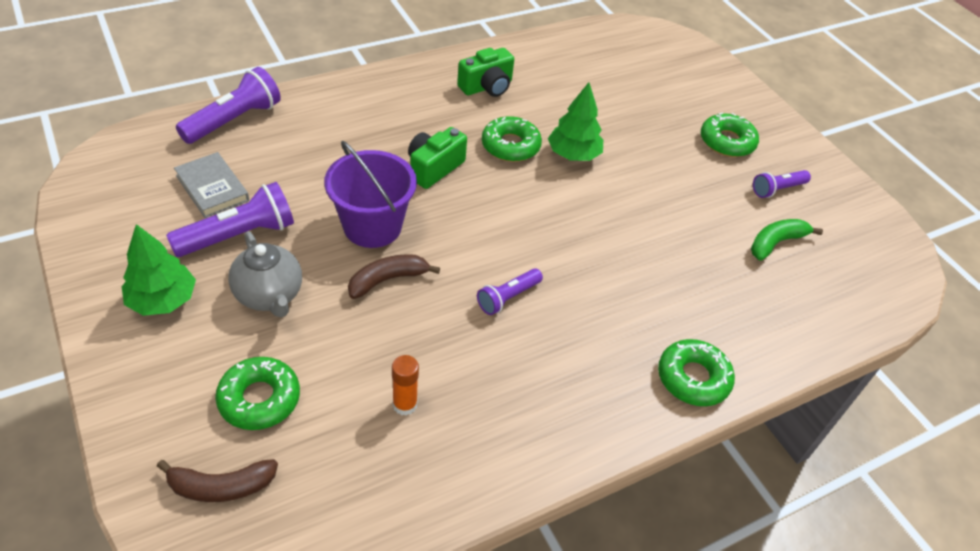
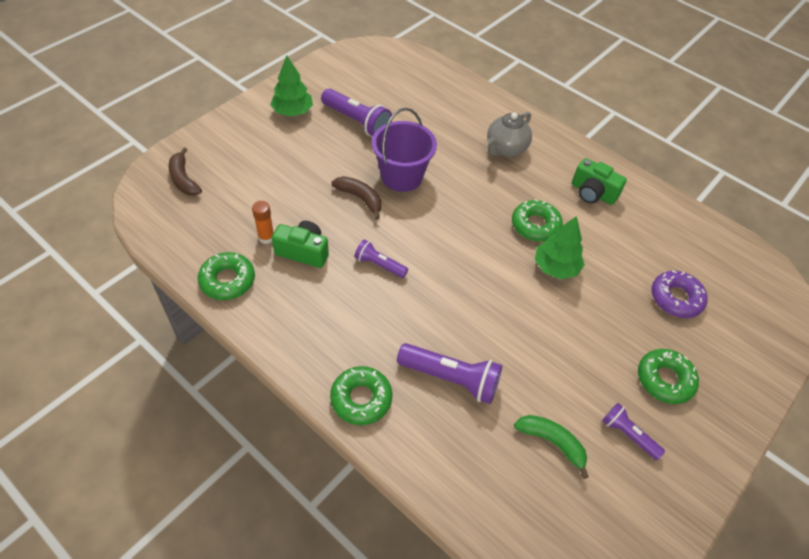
camera: 70 degrees right, 5 degrees up
(212, 188) = (387, 97): grey book -> none
(234, 120) = (451, 84): purple flashlight -> purple flashlight (451, 379)
(259, 399) = (244, 173): green donut -> green donut (227, 280)
(269, 296) = (318, 151): grey teapot -> grey teapot (505, 149)
(434, 168) = (478, 190): green camera -> green camera (303, 252)
(642, 94) = (676, 298): none -> purple donut

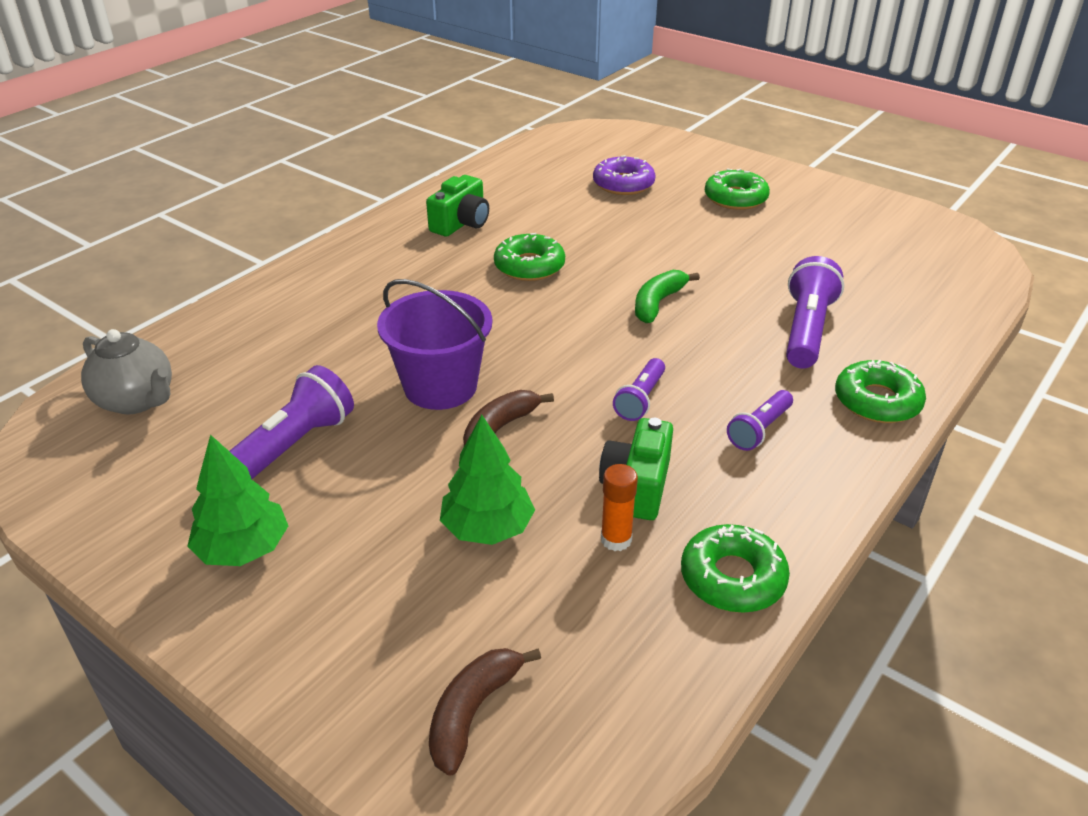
camera: 90 degrees left, 15 degrees down
(183, 179) = (472, 712): brown banana -> brown banana turned 150 degrees clockwise
(505, 149) = (372, 287): grey teapot -> grey teapot (137, 401)
(552, 442) = (850, 264): green banana -> green banana (657, 303)
(555, 267) = (599, 254): green tree -> green tree (487, 528)
(628, 434) = (813, 221): purple flashlight -> purple flashlight (759, 430)

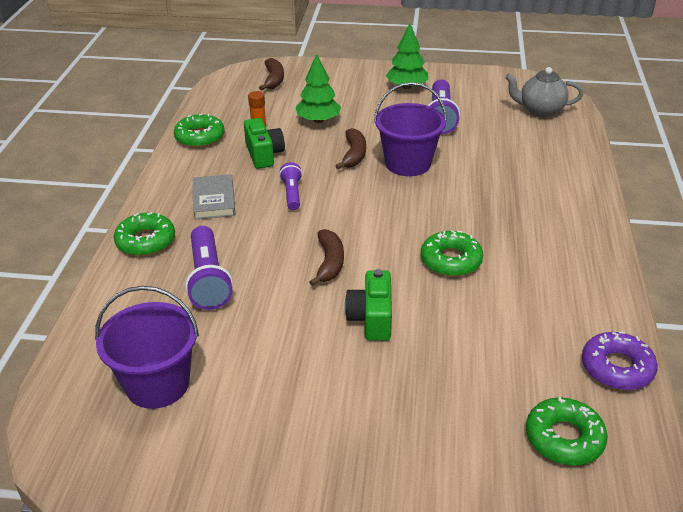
camera: 150 degrees right, 0 degrees up
(461, 223) = (552, 282): green camera -> green camera (371, 318)
(623, 184) = (475, 401): purple donut -> purple donut (617, 368)
(657, 303) = (329, 263): green banana -> brown banana
(735, 198) = (344, 429): green donut -> green donut (564, 438)
(759, 430) = (214, 200): purple flashlight -> grey book
(885, 263) = (157, 384): none -> purple bucket

